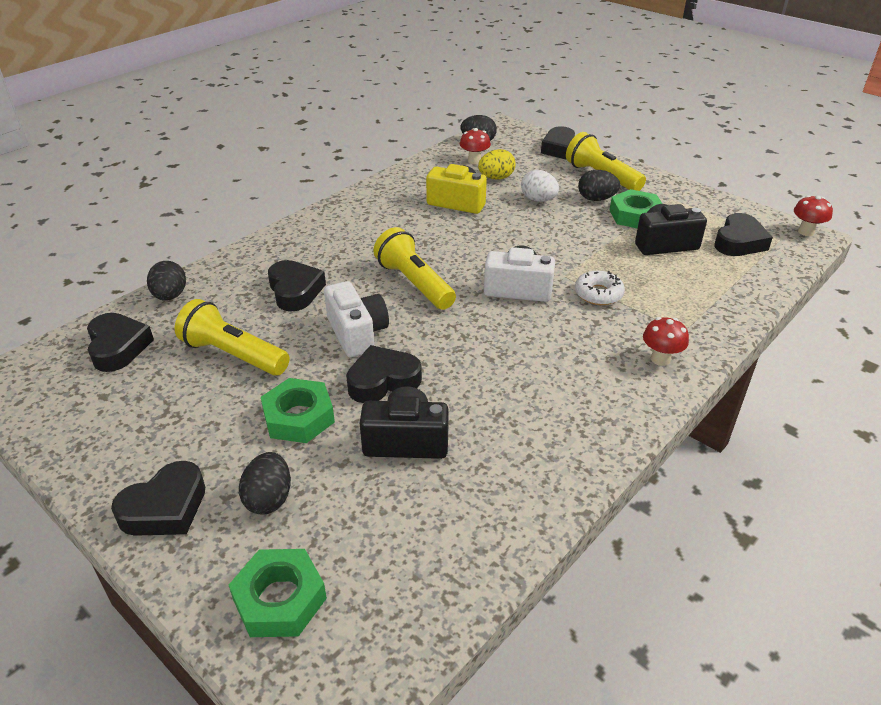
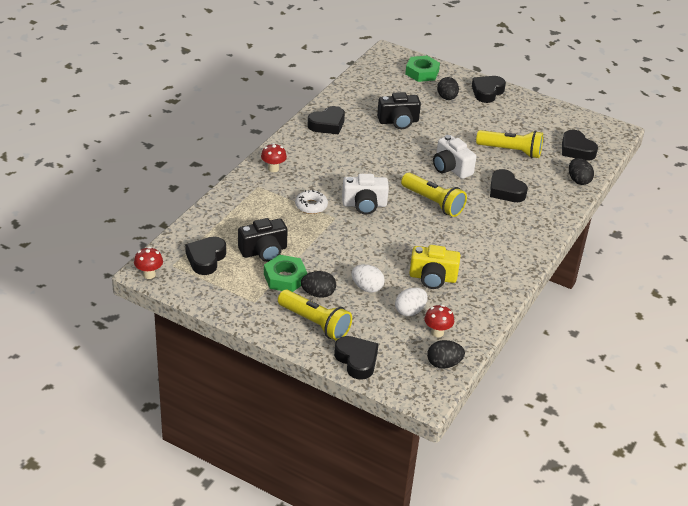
camera: 165 degrees right, 0 degrees up
(299, 417) = (455, 126): green nut -> none
(383, 381) = (423, 145): black heart -> black heart (327, 124)
(496, 178) = (410, 311): yellow egg -> white egg

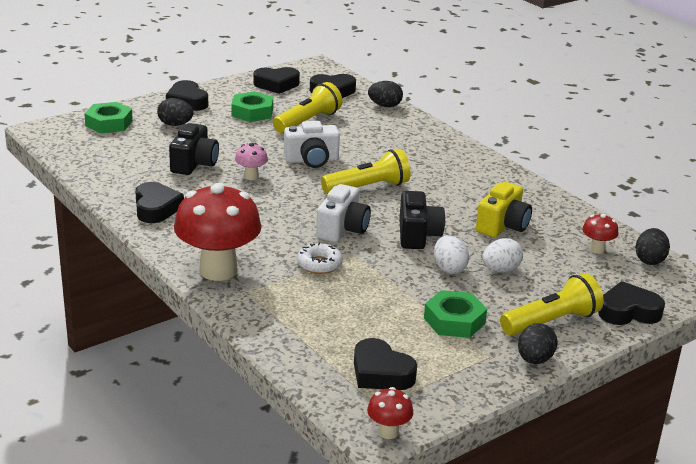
camera: 65 degrees left, 10 degrees down
(264, 251) = (391, 322): black camera -> black camera (417, 235)
(273, 168) = (218, 270): red mushroom -> red mushroom, size x2.26
(318, 294) = (496, 305): black egg -> black egg (534, 360)
(402, 149) = (251, 176): none -> pink mushroom
(410, 311) = (554, 255): white egg -> white egg (449, 268)
(500, 123) = (252, 112): none -> green nut
(505, 190) = (375, 144): black heart -> black heart (276, 84)

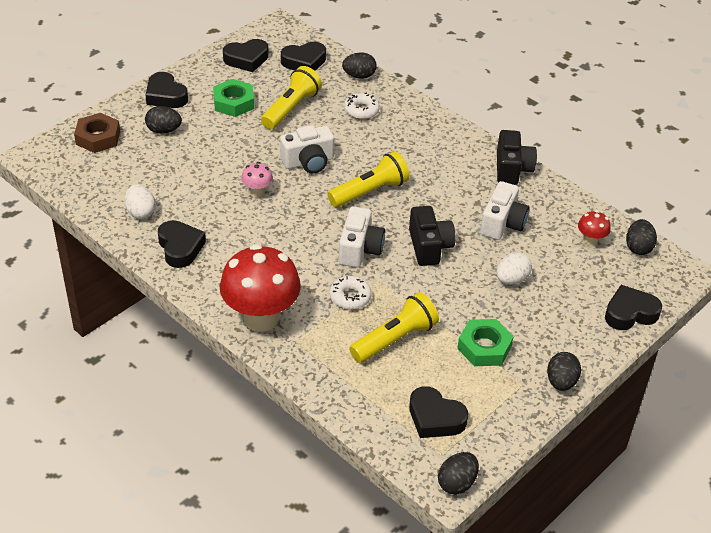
camera: 10 degrees left, 15 degrees up
(109, 123) = (98, 138): green nut -> brown nut
(194, 164) = (198, 182): black camera -> black camera (512, 169)
(379, 129) = (361, 110): none -> white donut
(388, 432) = (457, 483): red mushroom -> black egg
(449, 268) = (466, 284): white egg -> white egg (141, 212)
(502, 226) = (502, 223): yellow camera -> white camera
(551, 322) = (567, 335): yellow flashlight -> yellow flashlight (395, 339)

